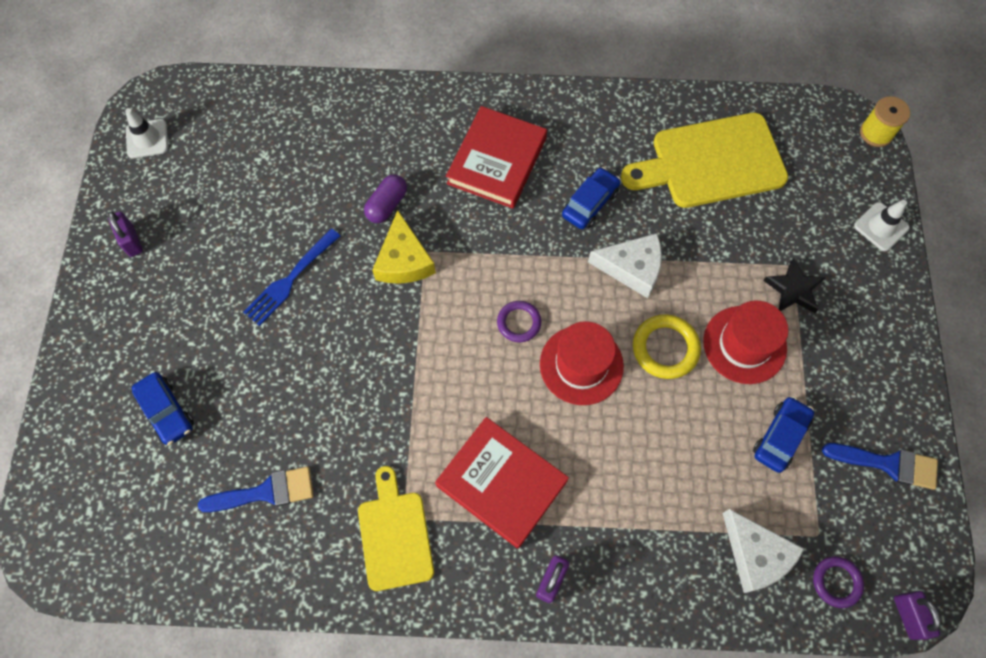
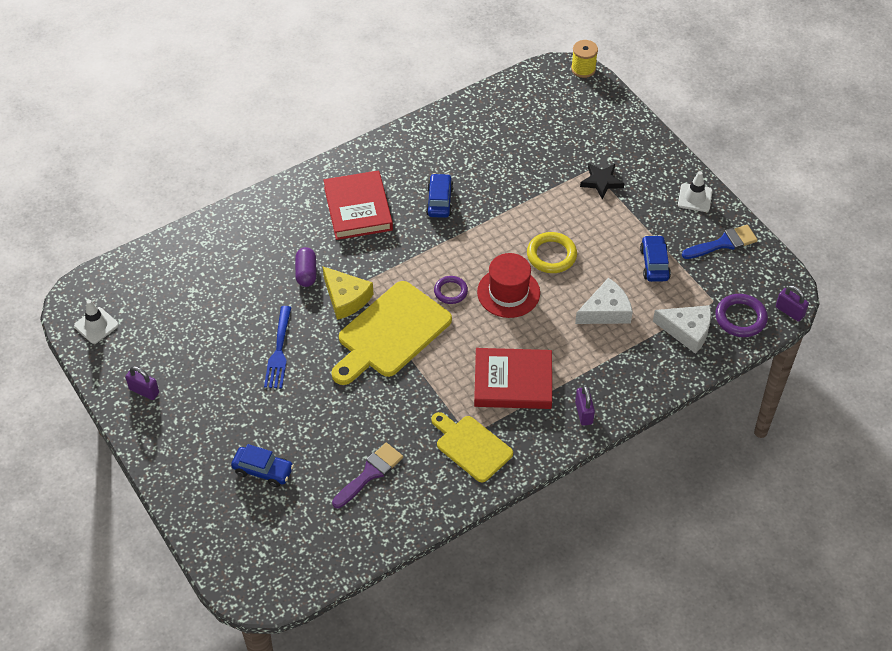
camera: 35 degrees left, 15 degrees down
(266, 492) = (370, 473): blue brush -> purple brush
(632, 268) = (496, 223): white cheese -> white cheese (606, 311)
(711, 162) = (496, 137): yellow cutting board -> yellow cutting board (391, 333)
(744, 344) = (596, 227): red hat -> none
(836, 582) = (740, 318): purple ring -> purple ring, size x1.51
(881, 227) = (625, 120): white traffic cone -> white traffic cone (695, 198)

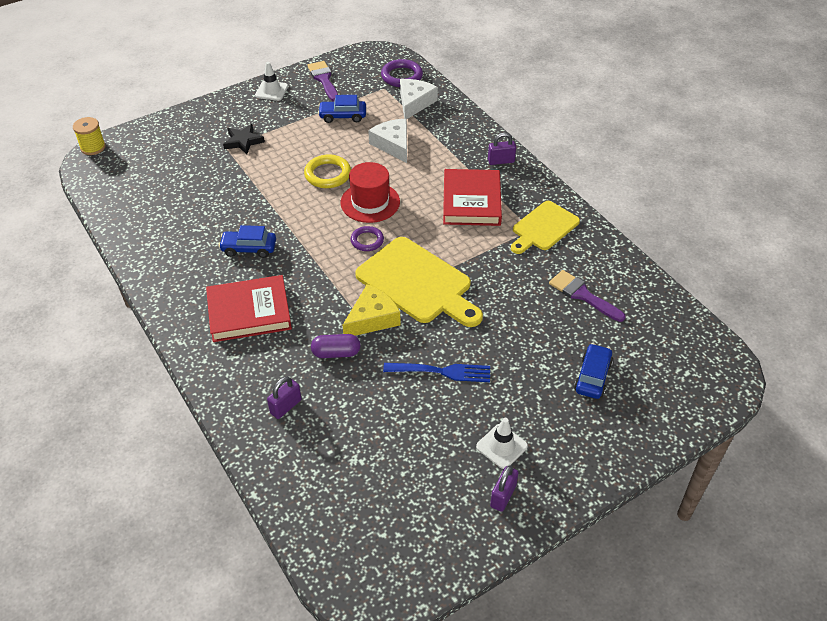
camera: 90 degrees left, 5 degrees down
(96, 325) = (407, 561): white traffic cone -> white traffic cone (501, 446)
(723, 243) = (324, 79): blue brush -> purple brush
(789, 311) = (396, 53): purple padlock -> purple padlock (286, 406)

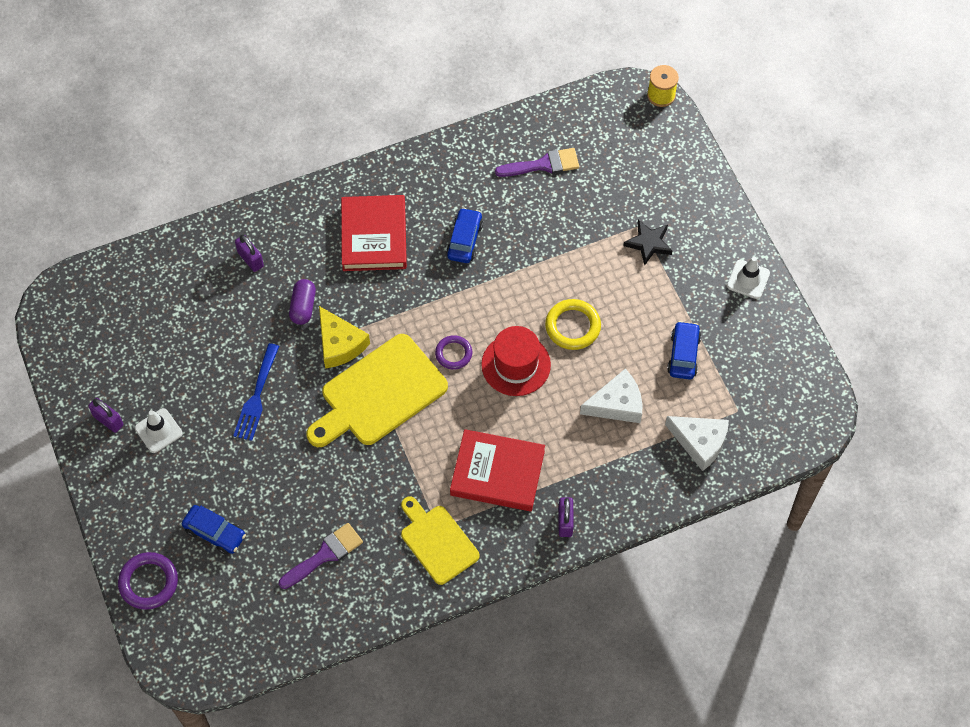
camera: 100 degrees right, 15 degrees up
(324, 79) = (766, 341): purple brush -> purple brush (543, 165)
(401, 76) = (762, 436): purple ring -> purple ring (148, 582)

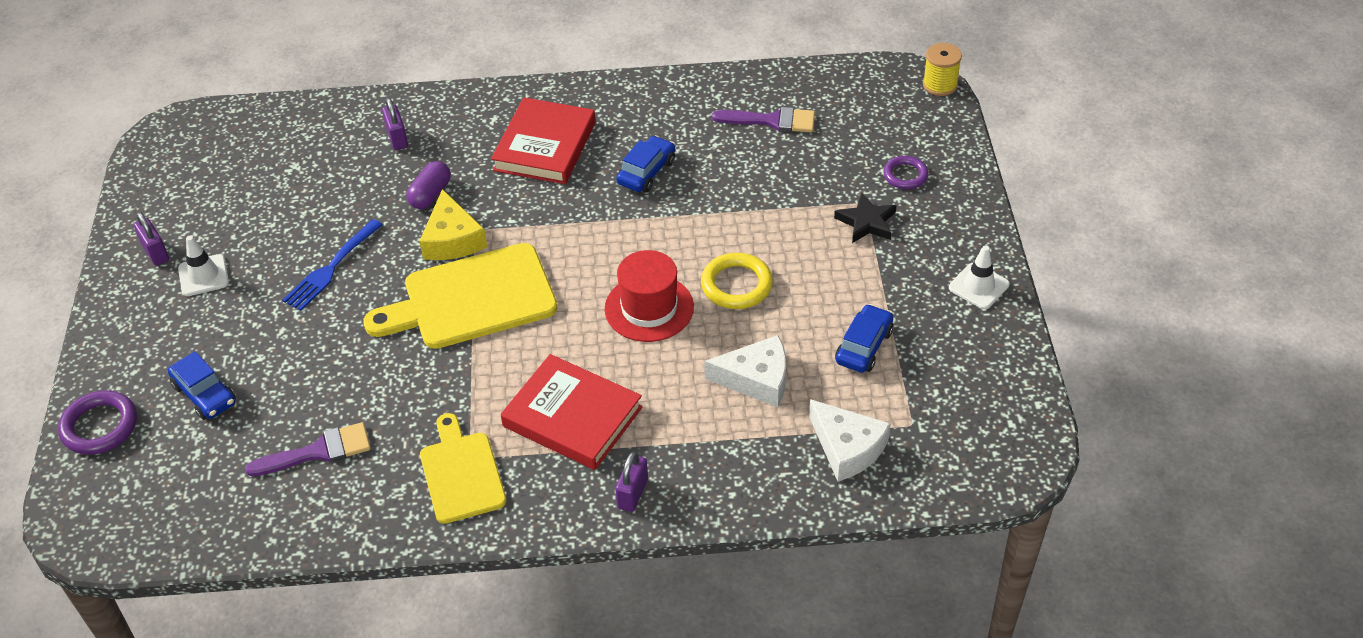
camera: 20 degrees right, 15 degrees down
(453, 354) = (579, 279): purple ring -> purple ring (905, 175)

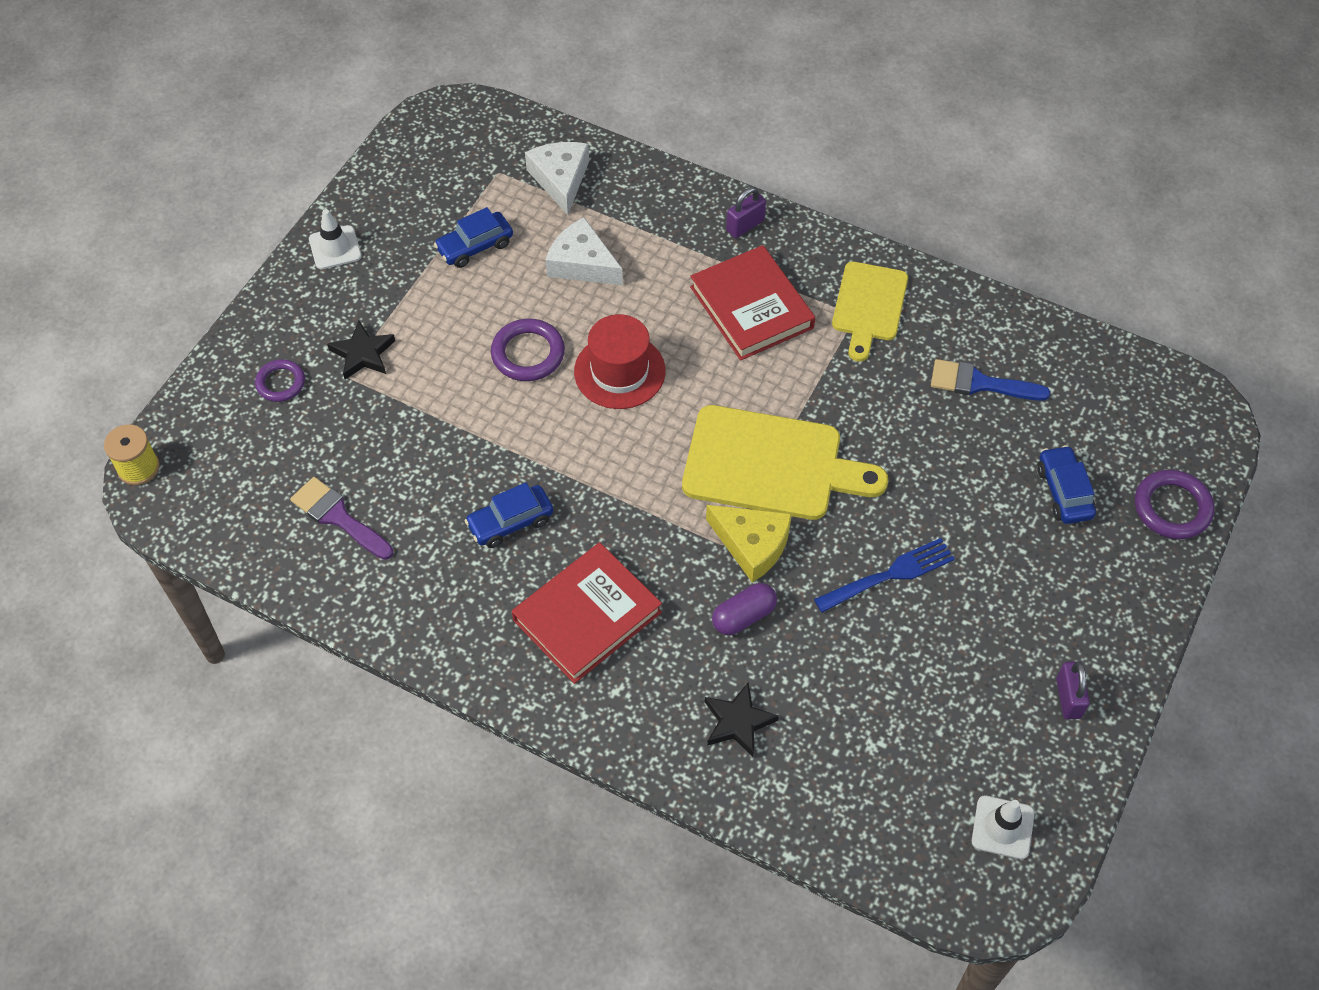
camera: 150 degrees left, 10 degrees up
(203, 275) = (1025, 637): white traffic cone -> white traffic cone (1002, 827)
(318, 452) = (980, 383): purple brush -> blue brush
(397, 138) = (738, 722): purple padlock -> black star
(452, 239) = (752, 544): yellow cheese -> yellow cheese turned 105 degrees clockwise
(736, 285) = (528, 353): yellow ring -> purple ring

